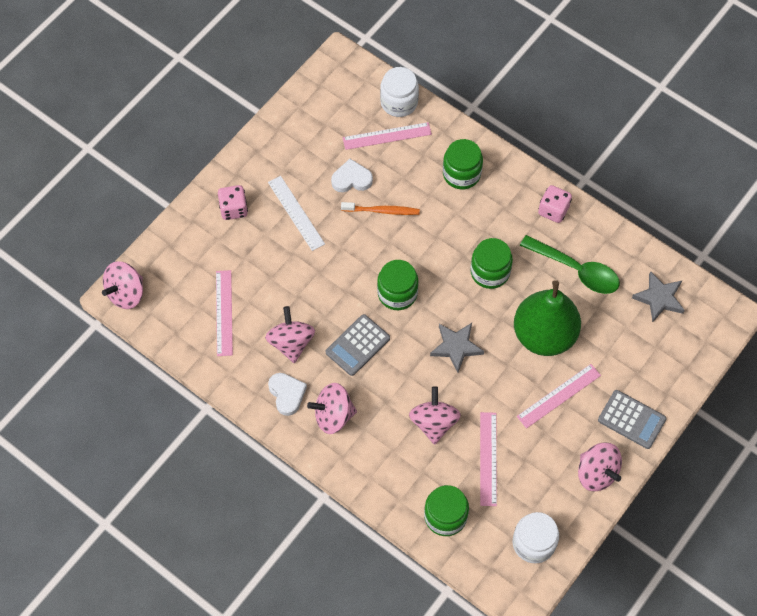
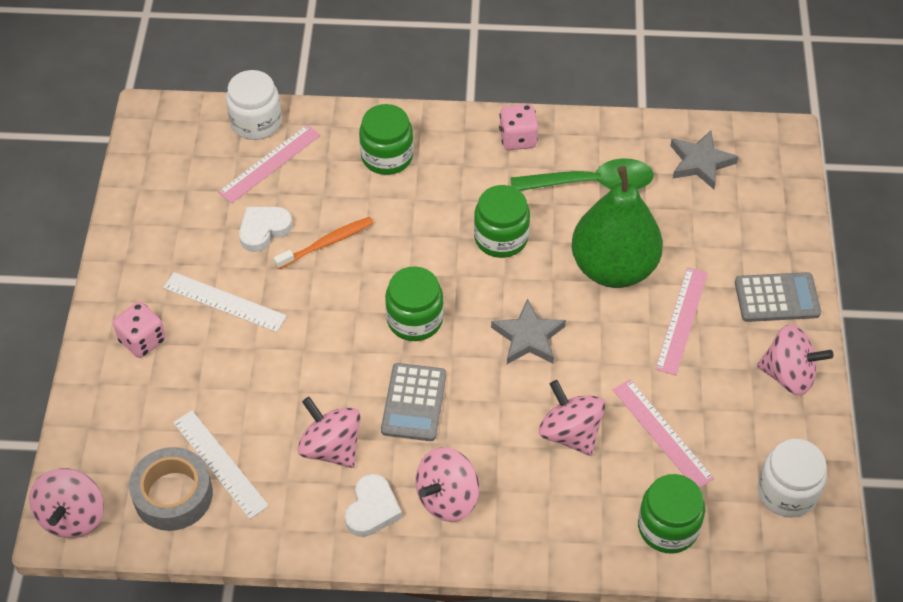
camera: 35 degrees left, 10 degrees down
(186, 315) = (173, 495): none -> grey tape
(224, 312) = (220, 464): pink ruler -> white ruler
(287, 394) = (372, 509): white heart -> white heart turned 75 degrees clockwise

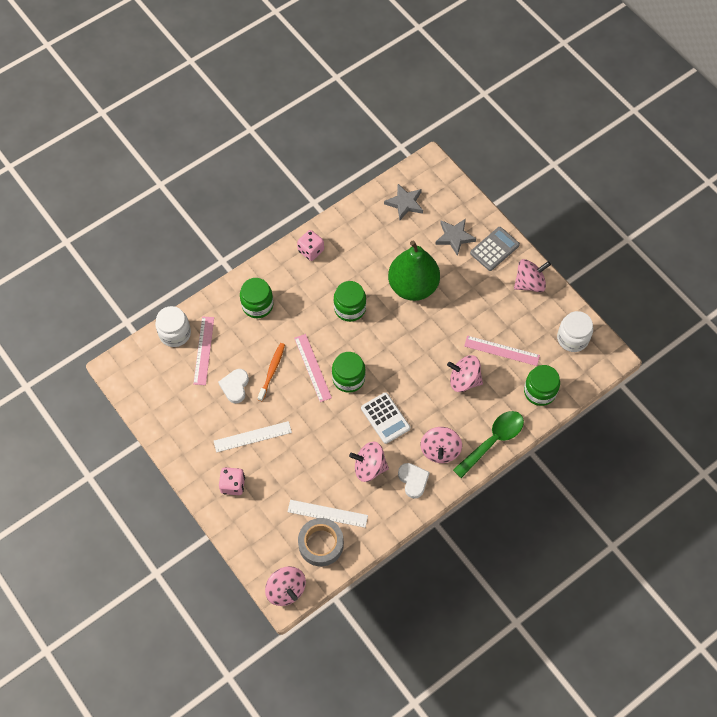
camera: 40 degrees left, 10 degrees up
(414, 403) = (385, 418): grey calculator -> white calculator
(528, 337) = (406, 348): grey star -> grey star (454, 237)
(592, 183) = (366, 249): green spoon -> green spoon (493, 441)
(681, 320) = (464, 290): pink ruler -> pink ruler (312, 367)

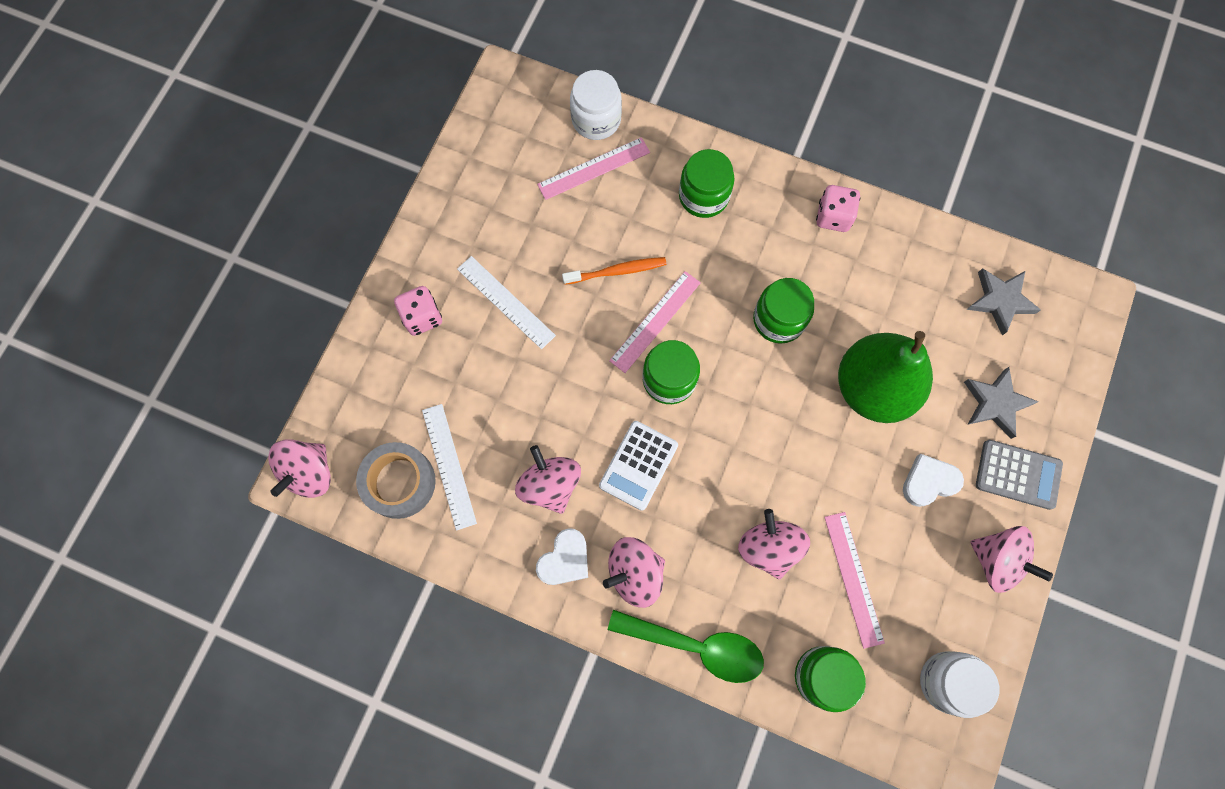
camera: 60 degrees right, 10 degrees up
(235, 386) = (565, 238): white heart -> white heart (929, 482)

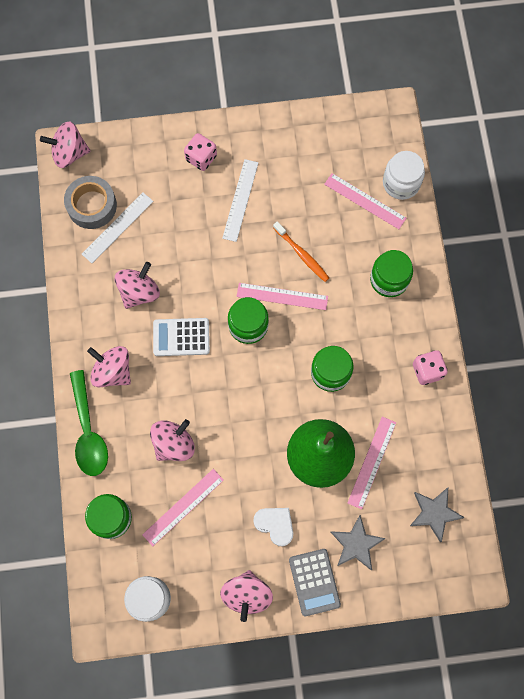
camera: 60 degrees right, 0 degrees up
(565, 559) = (98, 326): white heart -> none
(908, 334) = (372, 462): none -> pink ruler

